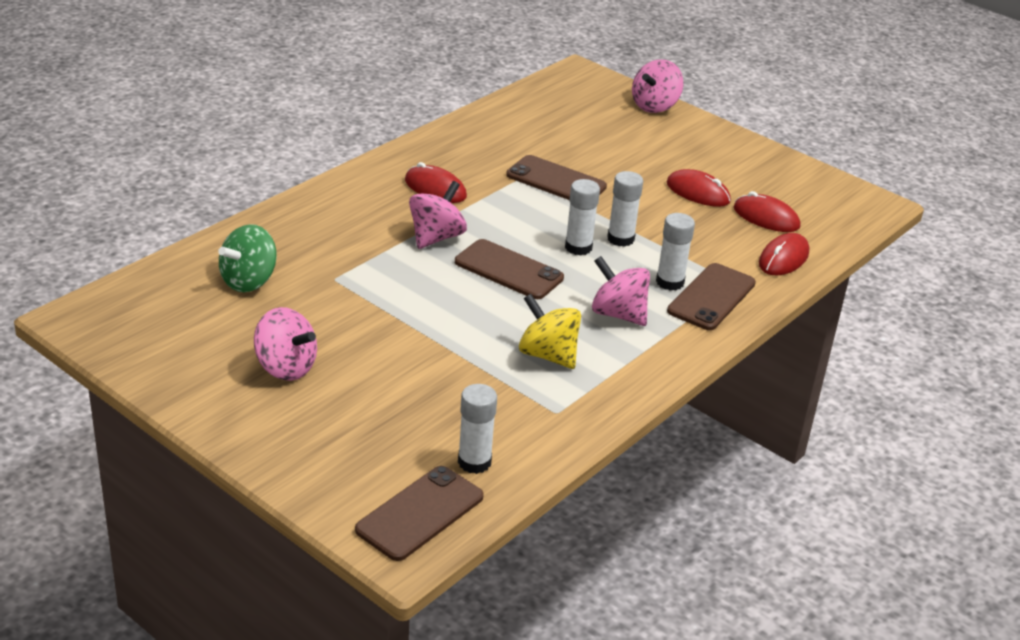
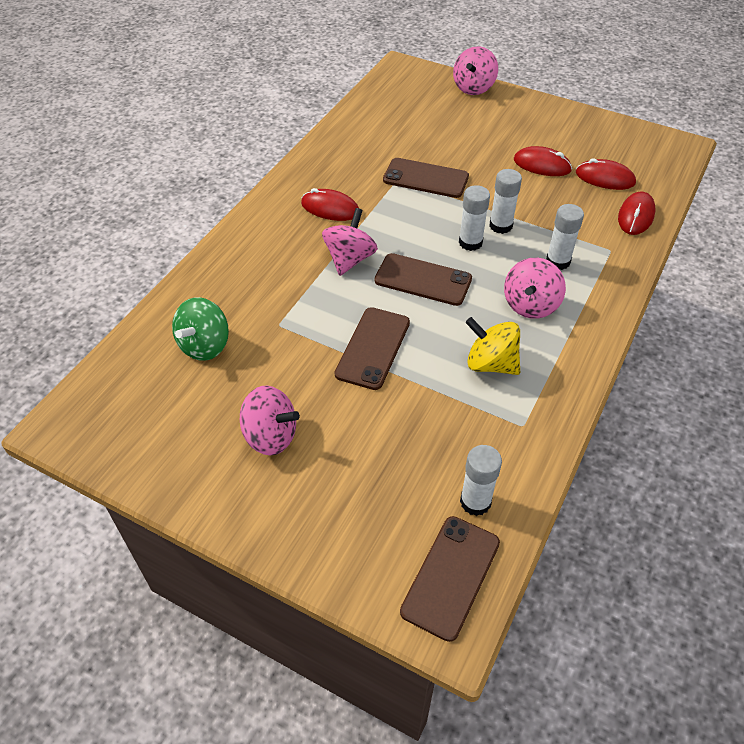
camera: 10 degrees left, 15 degrees up
(618, 314) = (530, 305): pink spinning top -> pink spinning top turned 90 degrees counterclockwise
(711, 297) = (597, 269): brown phone -> brown phone (373, 348)

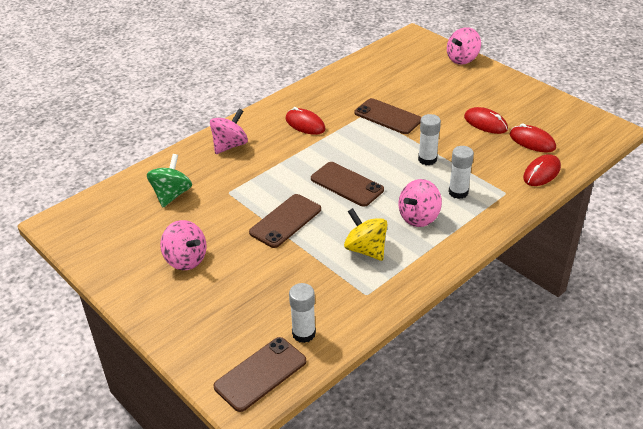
camera: 20 degrees right, 10 degrees down
(205, 345) = (171, 195): green spinning top -> green spinning top turned 150 degrees clockwise
(350, 259) = (301, 160): pink spinning top -> pink spinning top (230, 145)
(470, 242) = (397, 166): white glue stick -> none

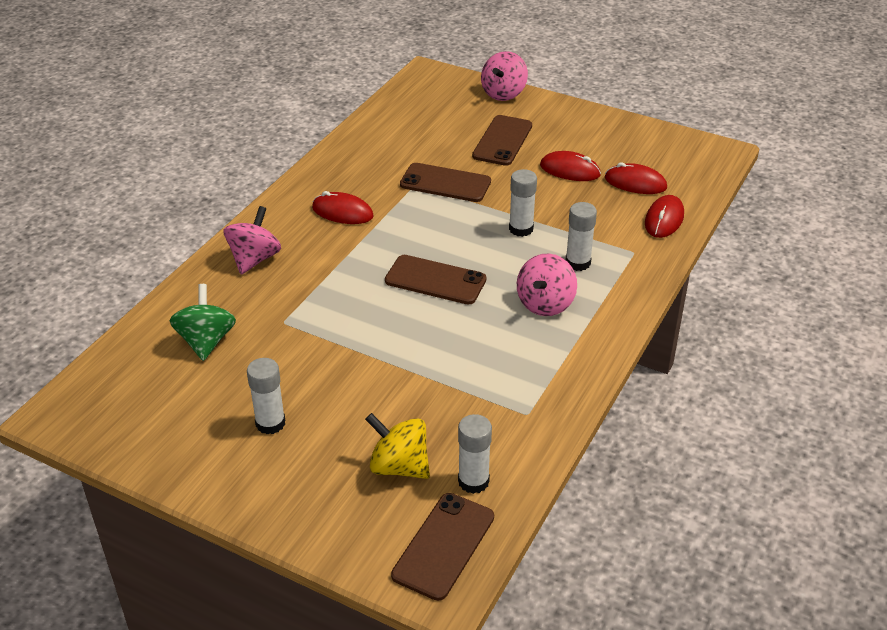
camera: 20 degrees left, 0 degrees up
(186, 259) = (270, 423): pink spinning top -> white glue stick
(285, 221) = (379, 343): brown phone -> brown phone (502, 141)
(366, 249) = (499, 358): yellow spinning top -> yellow spinning top (399, 466)

